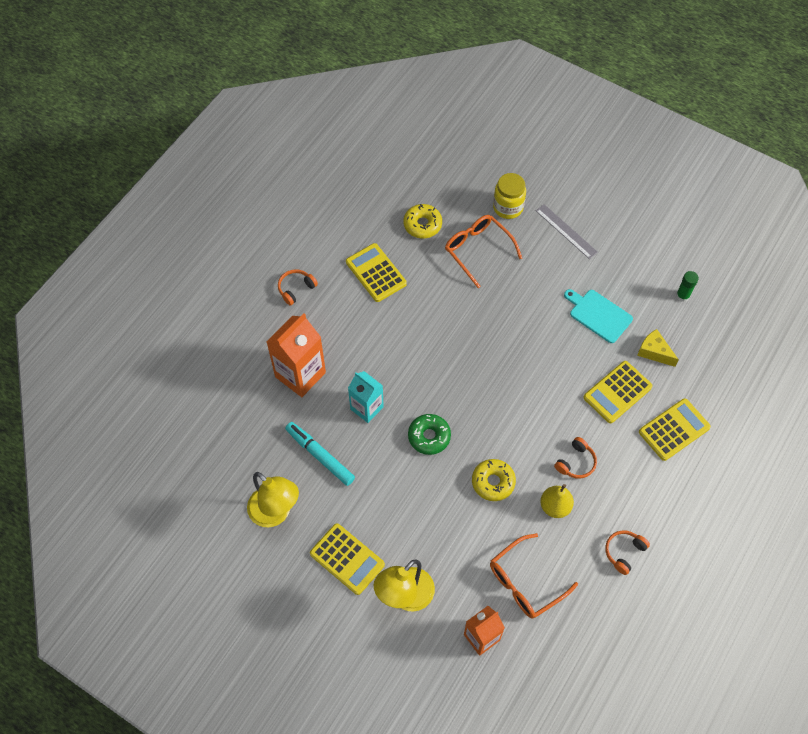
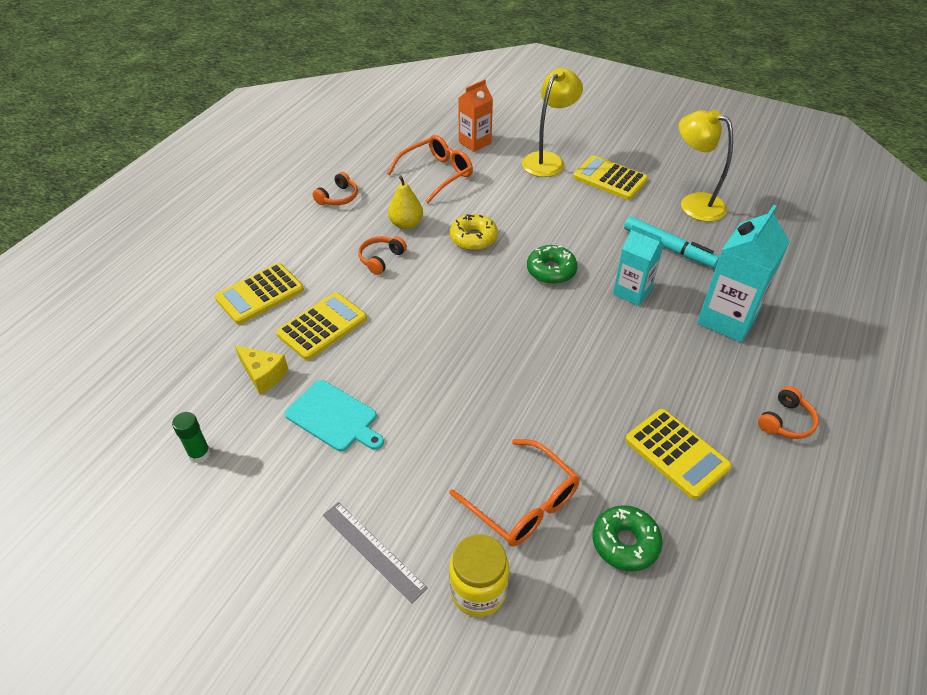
camera: 175 degrees right, 15 degrees down
(300, 374) = (727, 319): orange carton -> turquoise carton
(422, 225) = (625, 543): yellow donut -> green donut

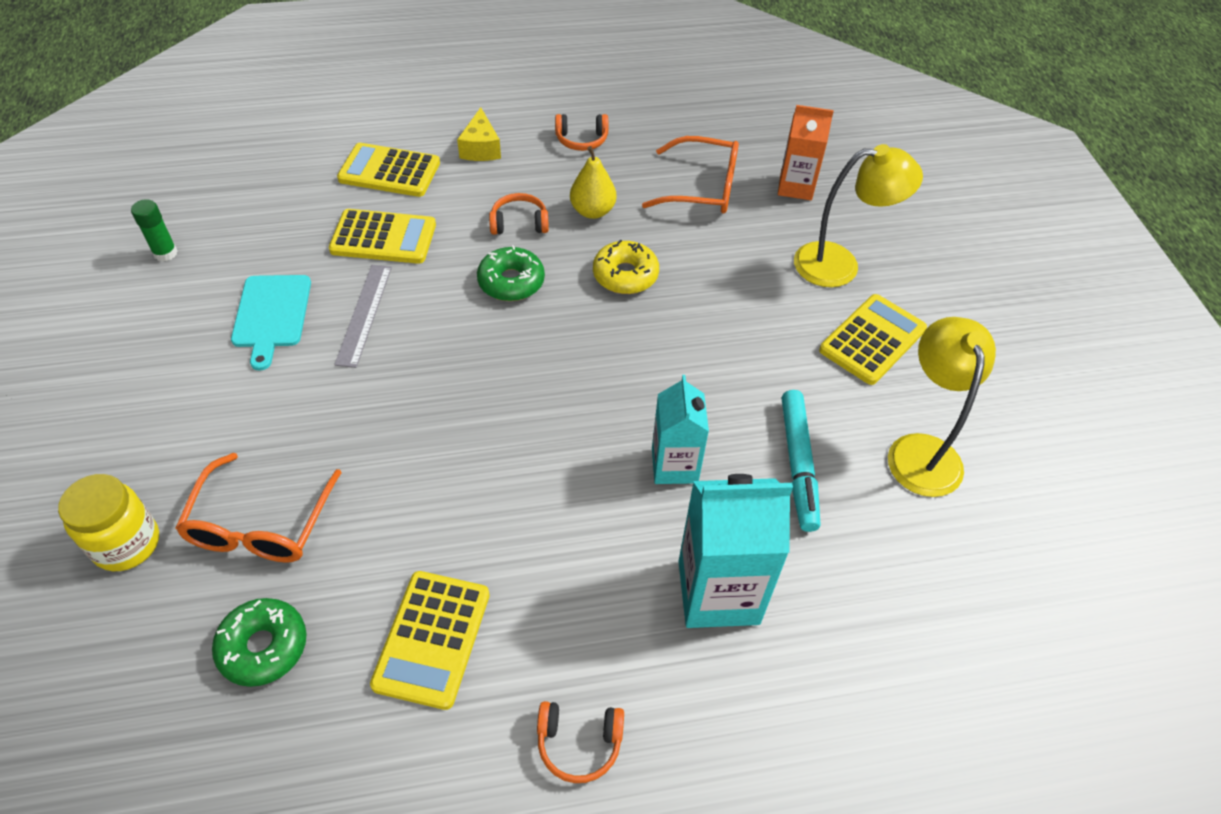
camera: 50 degrees right, 5 degrees up
(263, 375) = (288, 236): yellow cheese -> yellow cheese (481, 148)
(373, 550) = (129, 435): grey ruler -> grey ruler (364, 314)
(551, 270) = (637, 370): green donut -> green donut (511, 282)
(610, 179) = (872, 340): yellow calculator -> yellow calculator turned 45 degrees clockwise

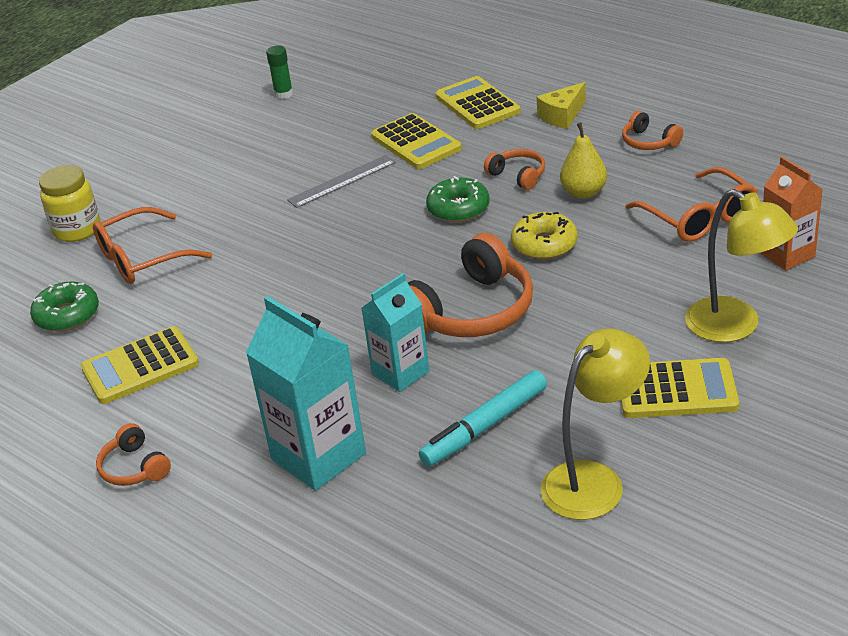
camera: 55 degrees right, 15 degrees down
(271, 315) = (292, 155): turquoise cutting board -> none
(650, 371) = (470, 311): none -> orange headphones

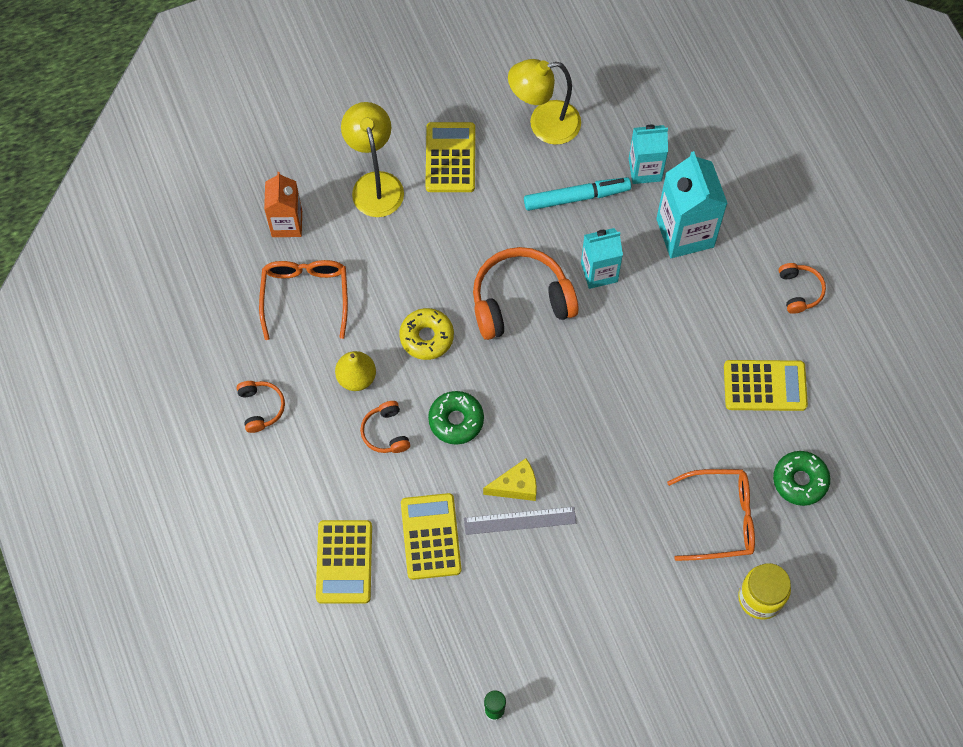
camera: 155 degrees left, 30 degrees up
(418, 497) = (645, 170): none -> turquoise carton
(562, 116) = (293, 492): yellow cheese -> yellow cheese (516, 486)
(676, 390) = (450, 158): yellow calculator -> yellow calculator turned 60 degrees clockwise

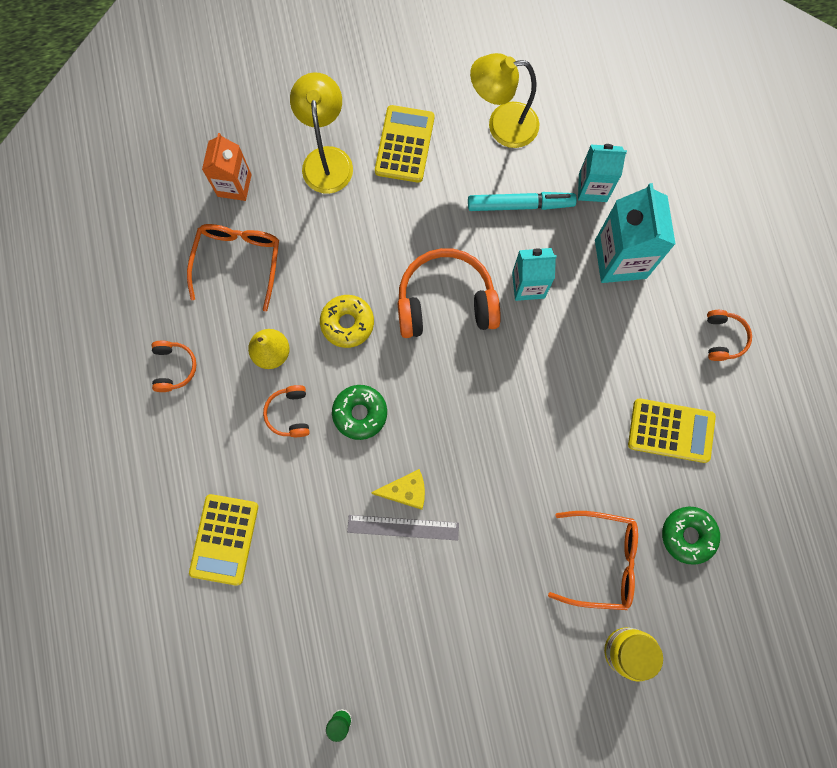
camera: 10 degrees right, 10 degrees up
(431, 536) = (313, 528): yellow calculator -> none

